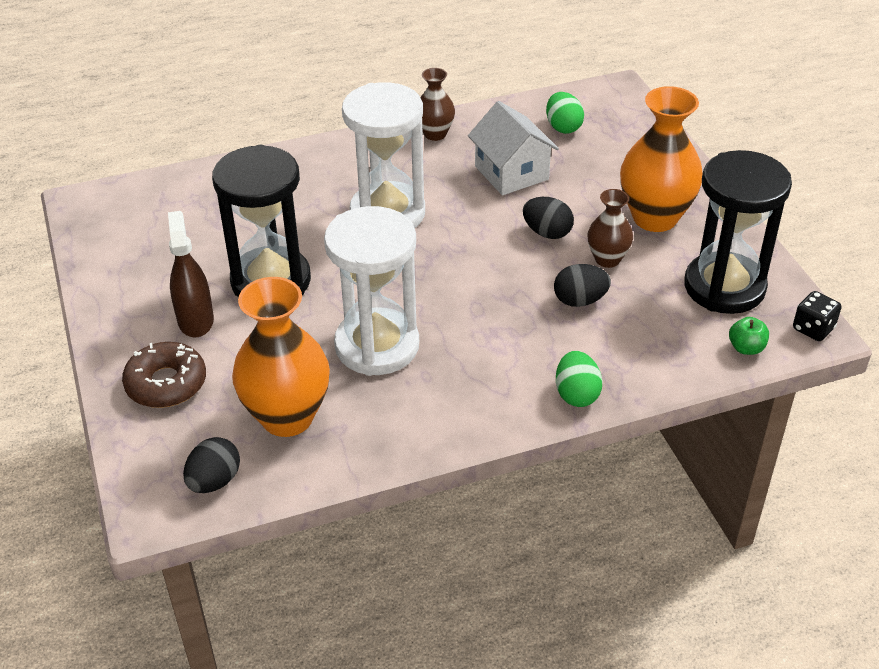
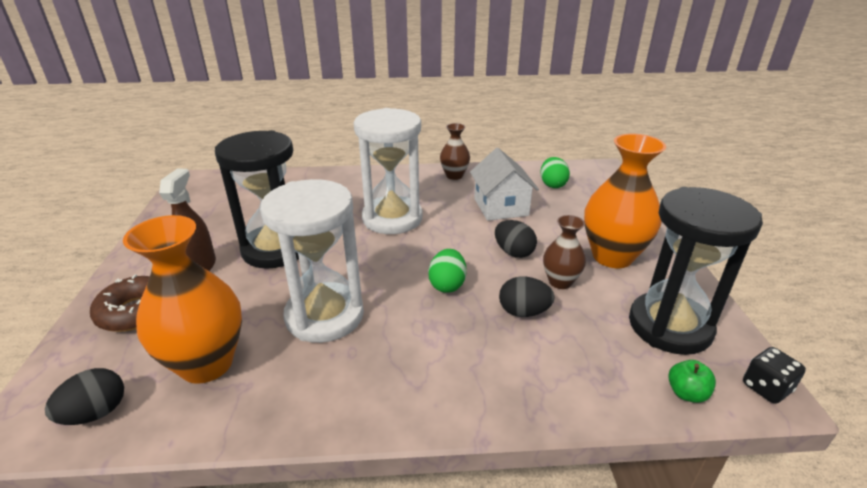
camera: 15 degrees right, 10 degrees down
(576, 394) = (489, 404): green egg -> green egg (447, 285)

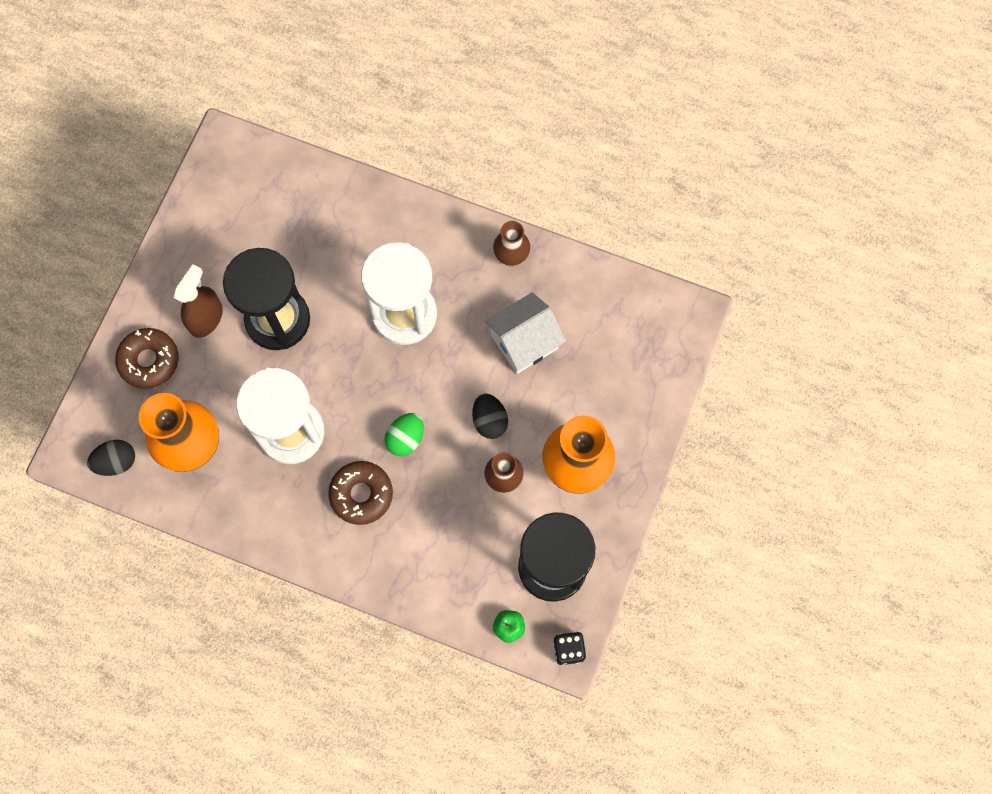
camera: 25 degrees right, 40 degrees up
(431, 338) = (361, 494): none -> brown donut
(501, 207) = (524, 342): white house -> white house turned 45 degrees clockwise
(523, 312) = (448, 499): black egg -> none
(552, 184) = (608, 323): green egg -> none

